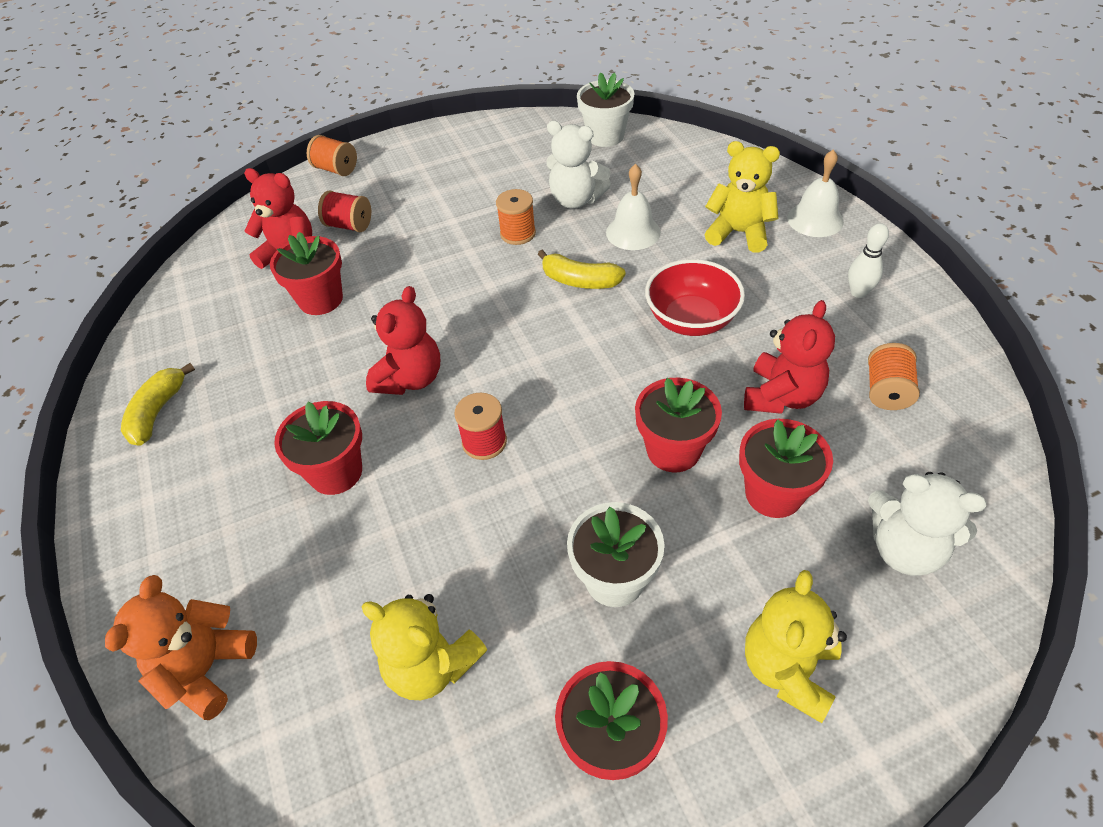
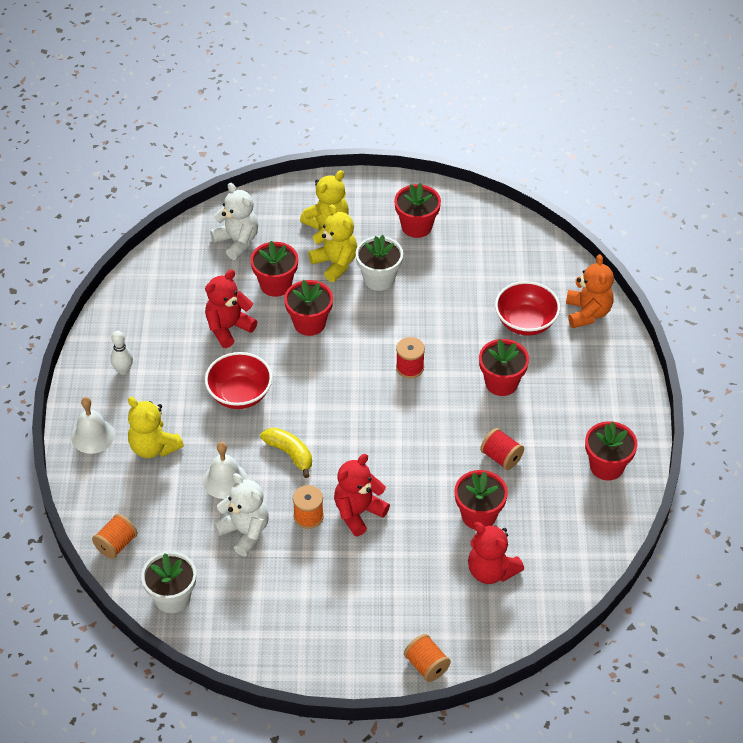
camera: 160 degrees left, 0 degrees up
(158, 412) = (606, 466): yellow banana -> red flower pot
(206, 669) = (587, 313): orange teddy bear -> orange teddy bear turned 45 degrees counterclockwise
(321, 599) = (525, 322): none -> red bowl
(349, 225) = (435, 585): red spool -> red spool (501, 457)
(410, 378) = (437, 425): red teddy bear -> red teddy bear (358, 512)
(432, 665) = (480, 277): yellow teddy bear -> yellow teddy bear (335, 263)
(886, 391) = (170, 309): orange spool -> orange spool (116, 544)

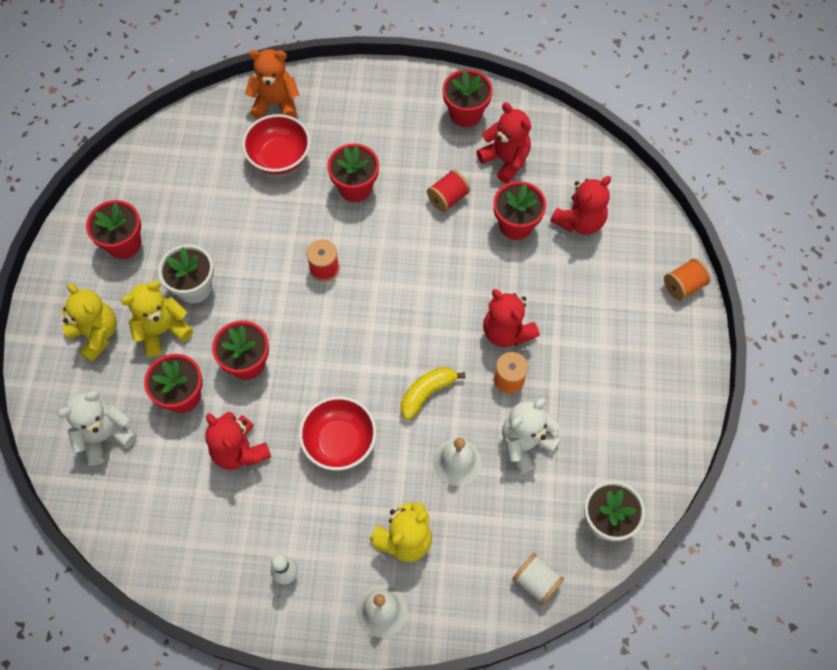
camera: 85 degrees left, 15 degrees up
(116, 544) = (536, 582): orange spool -> white spool
(555, 503) = (505, 160): none -> red teddy bear

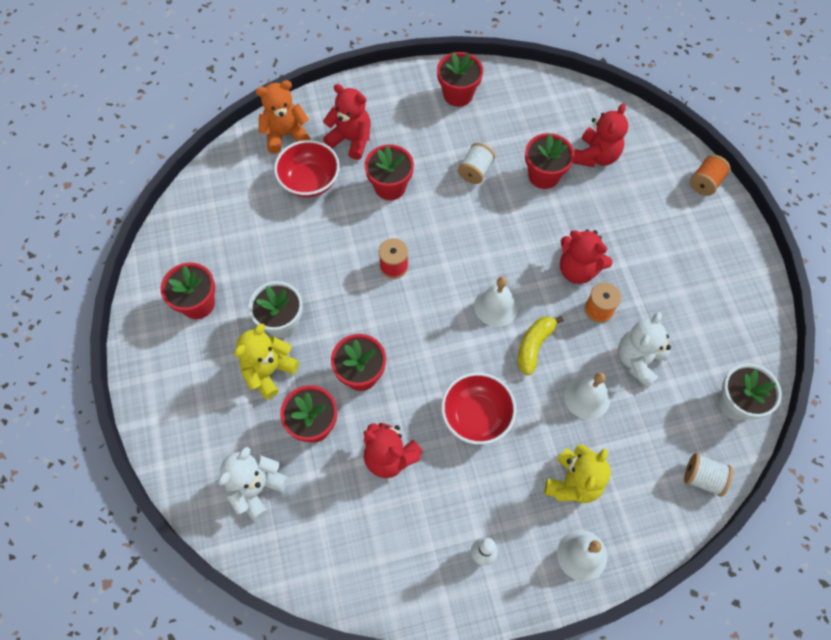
camera: 20 degrees left, 0 degrees up
(96, 334) = (207, 396): yellow teddy bear -> none
(407, 341) = (496, 306): none -> white bell
(448, 198) = (475, 171): red spool -> white spool
(505, 160) = (510, 123): red teddy bear -> red teddy bear (351, 140)

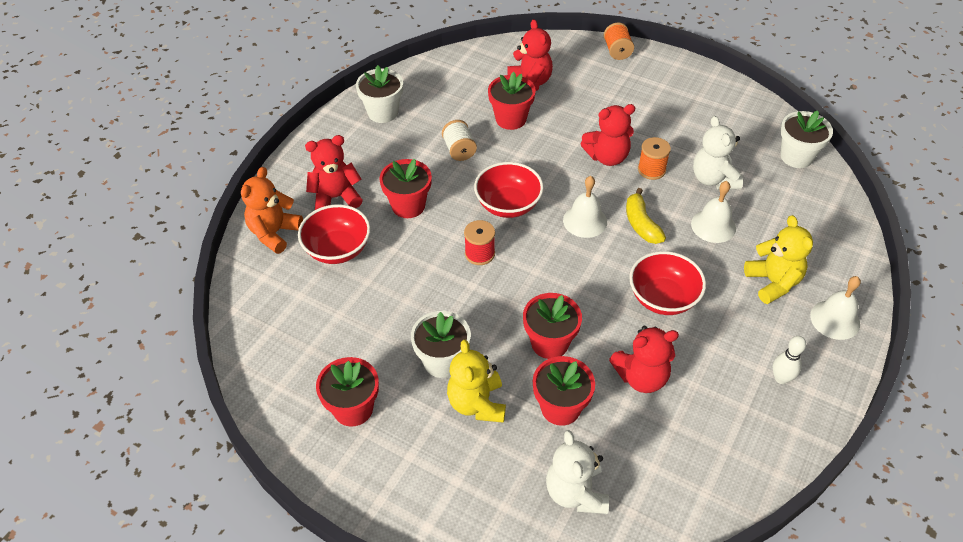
camera: 45 degrees left, 15 degrees down
(457, 245) = (508, 205): none -> red bowl
(458, 94) = (383, 112): red flower pot -> white flower pot
(702, 478) = (835, 213): white spool -> none

